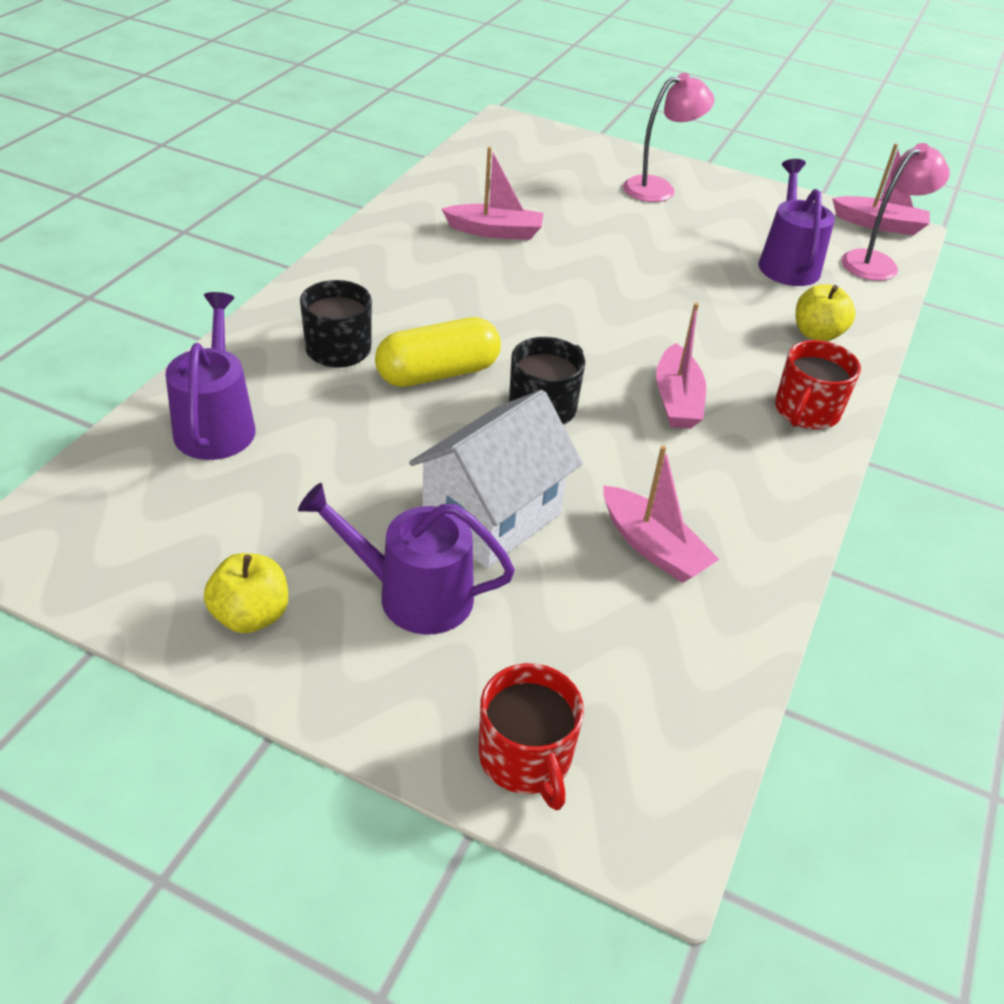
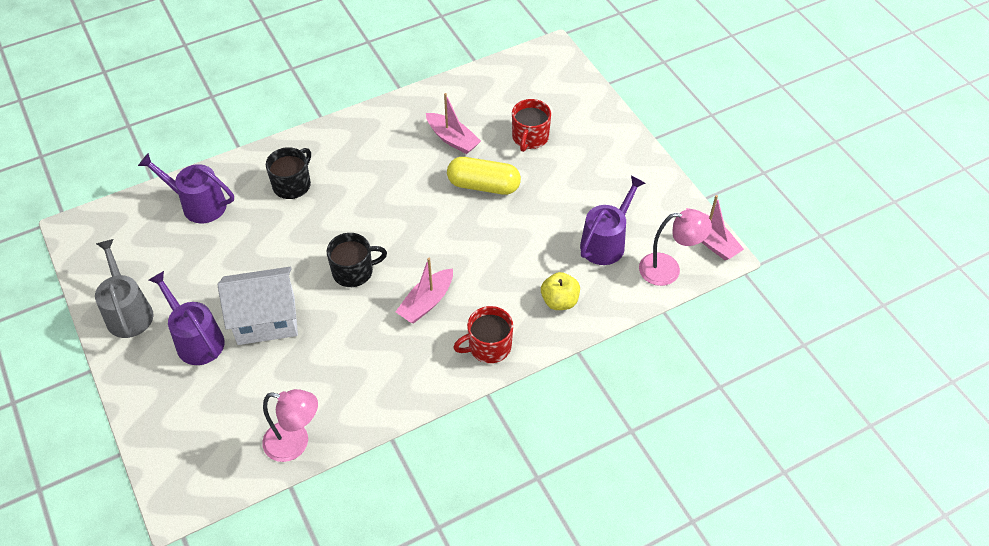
camera: 40 degrees right, 10 degrees up
(216, 425) = (199, 204): purple watering can -> purple watering can turned 105 degrees counterclockwise
(251, 615) = (128, 312): yellow apple -> grey watering can
(438, 373) = (324, 224): yellow capsule -> yellow capsule (483, 185)
(526, 757) = (167, 438): red mug -> red mug (530, 137)
(653, 547) = (320, 377): pink boat -> none
(658, 188) = (592, 146): pink lamp -> pink lamp (295, 443)

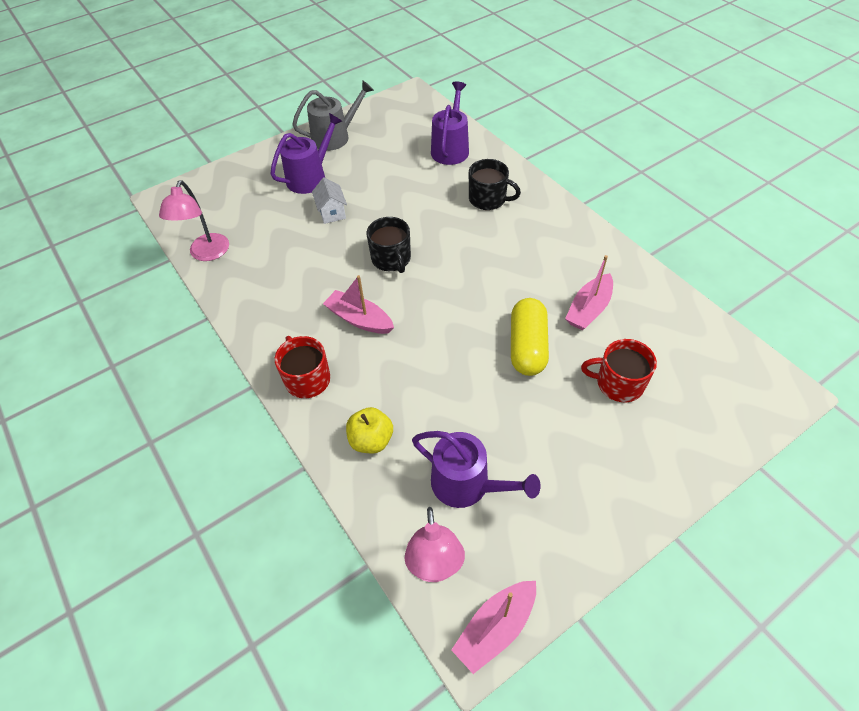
camera: 85 degrees right, 0 degrees up
(266, 320) = (332, 212): white house -> white house, size x0.51

